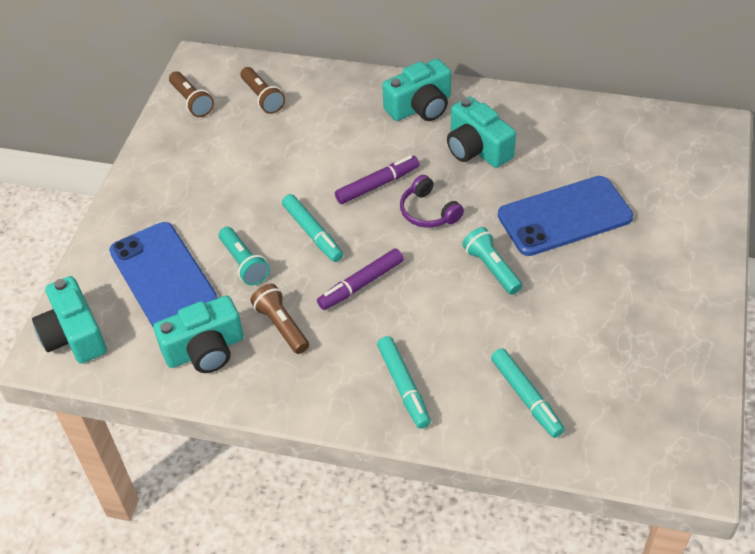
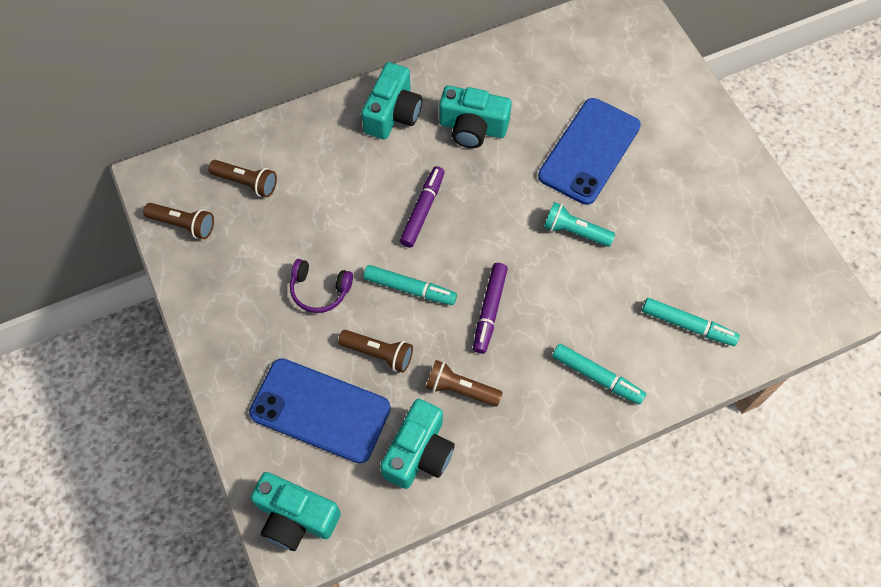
camera: 40 degrees left, 15 degrees up
(244, 263) = (379, 353): turquoise flashlight -> brown flashlight
(428, 212) = (484, 211): purple headphones -> purple headphones (319, 290)

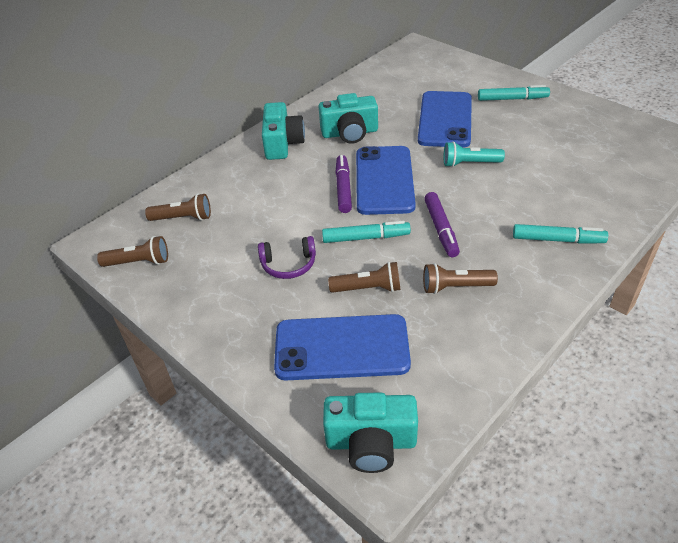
camera: 20 degrees left, 20 degrees down
(419, 452) = (452, 345): turquoise camera -> none
(470, 217) = (384, 180): none -> blue phone
(687, 325) = (597, 187): turquoise marker -> turquoise marker (512, 99)

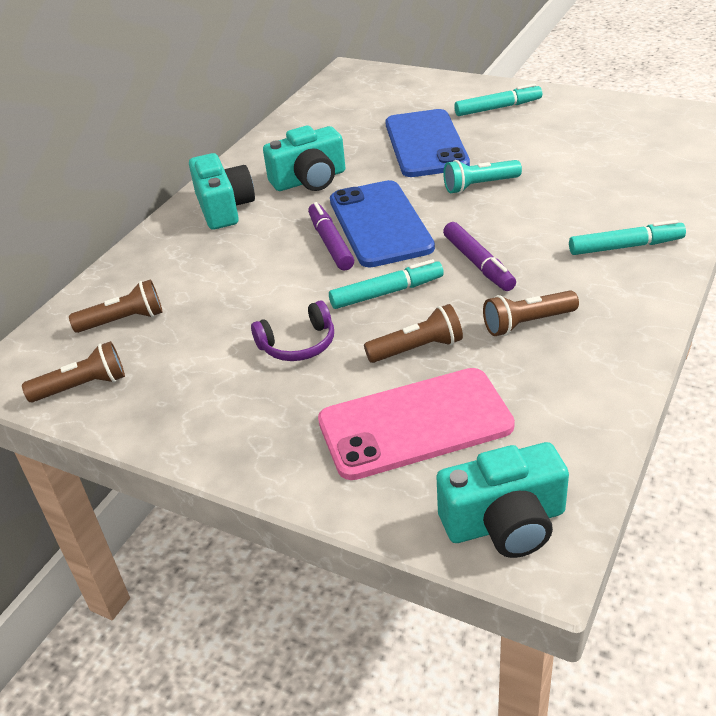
camera: 15 degrees left, 5 degrees down
(341, 348) = (415, 424): blue phone -> pink phone

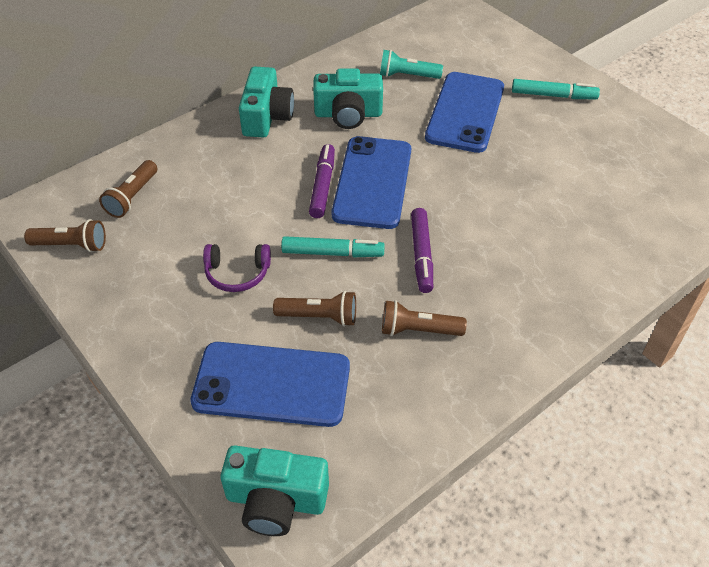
camera: 20 degrees right, 10 degrees up
(124, 320) = (132, 197): brown flashlight -> brown flashlight turned 105 degrees clockwise
(415, 424) = (271, 384): pink phone -> blue phone
(479, 186) = (478, 175): turquoise flashlight -> turquoise flashlight (407, 76)
(625, 247) = (553, 289): turquoise marker -> none

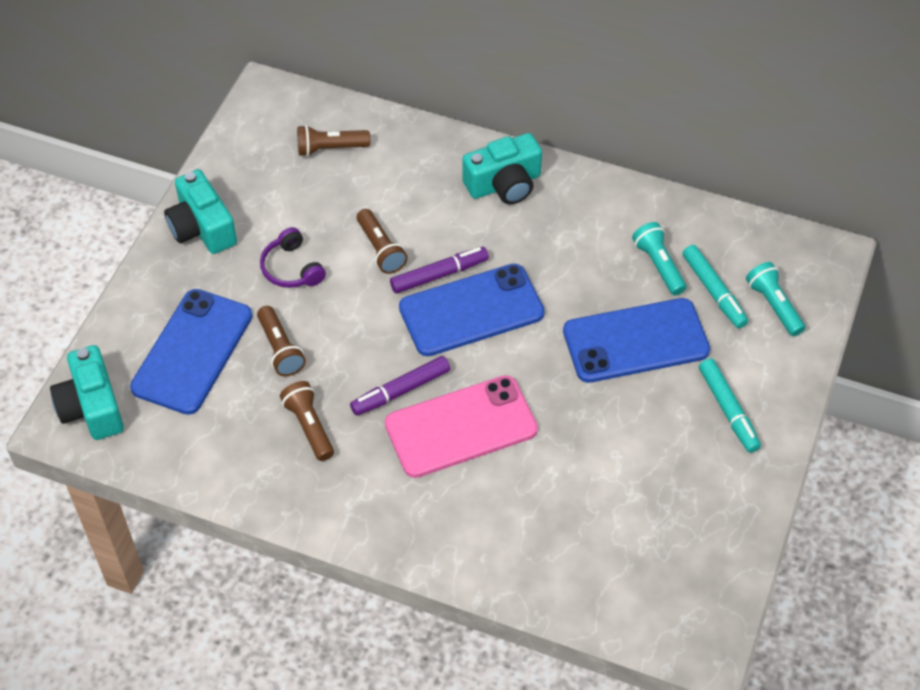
camera: 60 degrees right, 5 degrees up
(71, 245) = (251, 143): brown flashlight -> brown flashlight (380, 249)
(271, 384) = (192, 351): blue phone -> blue phone turned 45 degrees clockwise
(332, 253) = (359, 323): turquoise marker -> turquoise marker (713, 291)
(348, 114) = (557, 245): turquoise camera -> turquoise camera (202, 228)
(480, 43) = (773, 305): none -> turquoise flashlight
(481, 233) = (461, 427): none -> pink phone

